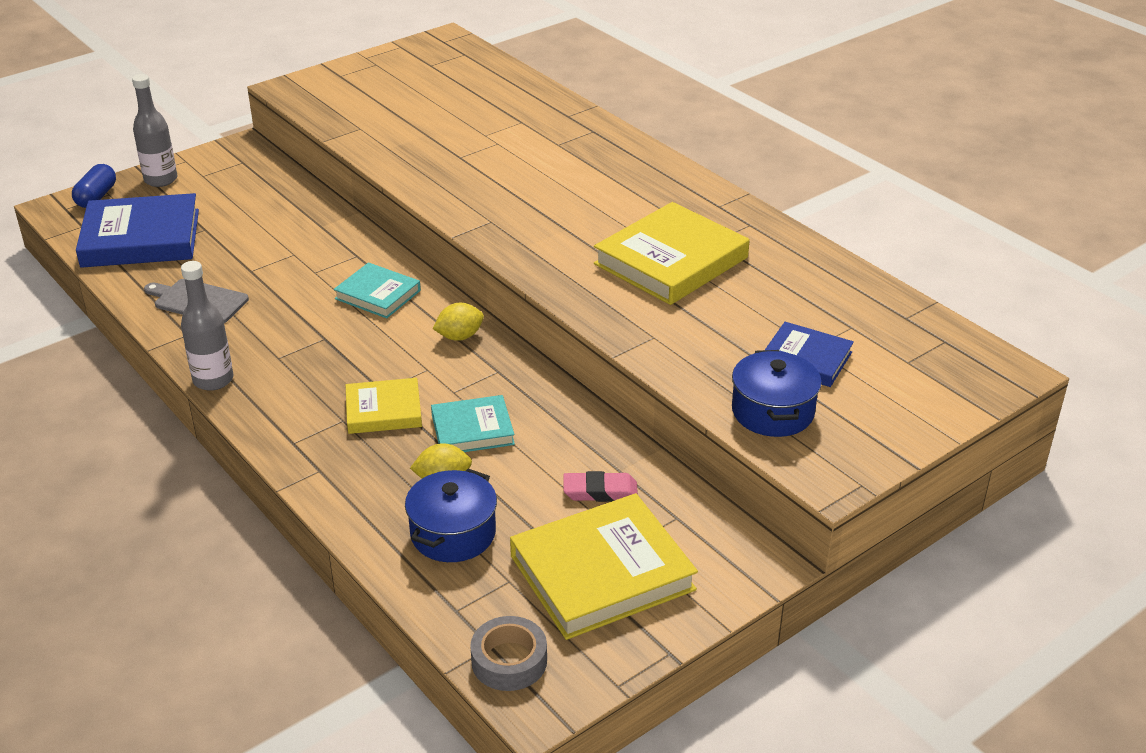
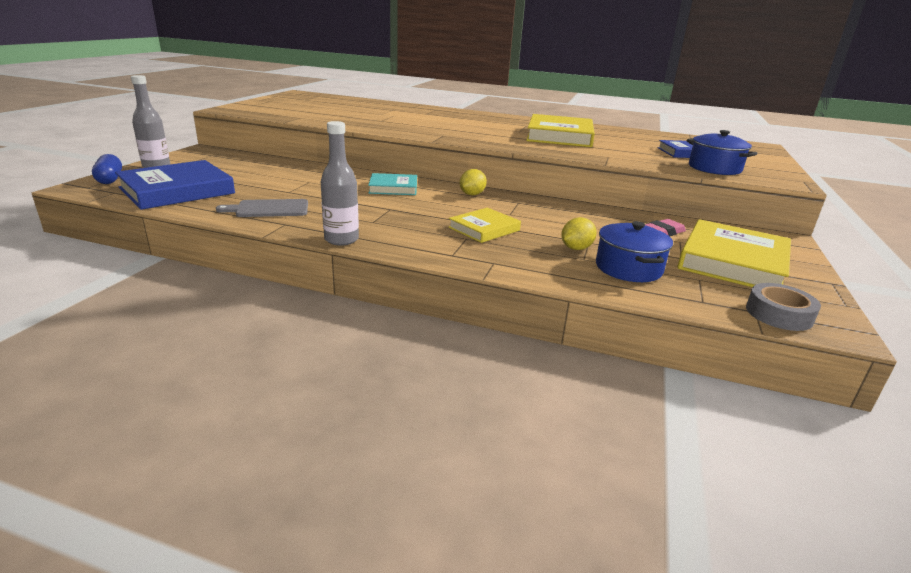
camera: 35 degrees left, 10 degrees down
(472, 429) = (550, 225): turquoise book -> none

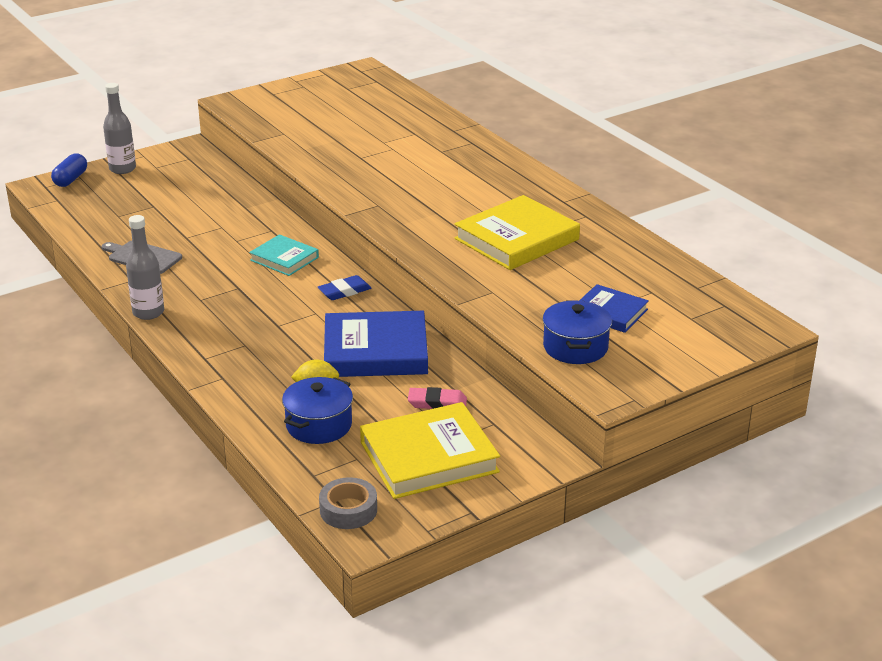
camera: 40 degrees right, 5 degrees up
(177, 191) = (102, 210): blue book -> blue book (375, 351)
(472, 194) = (344, 291): yellow lemon -> blue eraser
(484, 229) = (277, 340): yellow book -> none

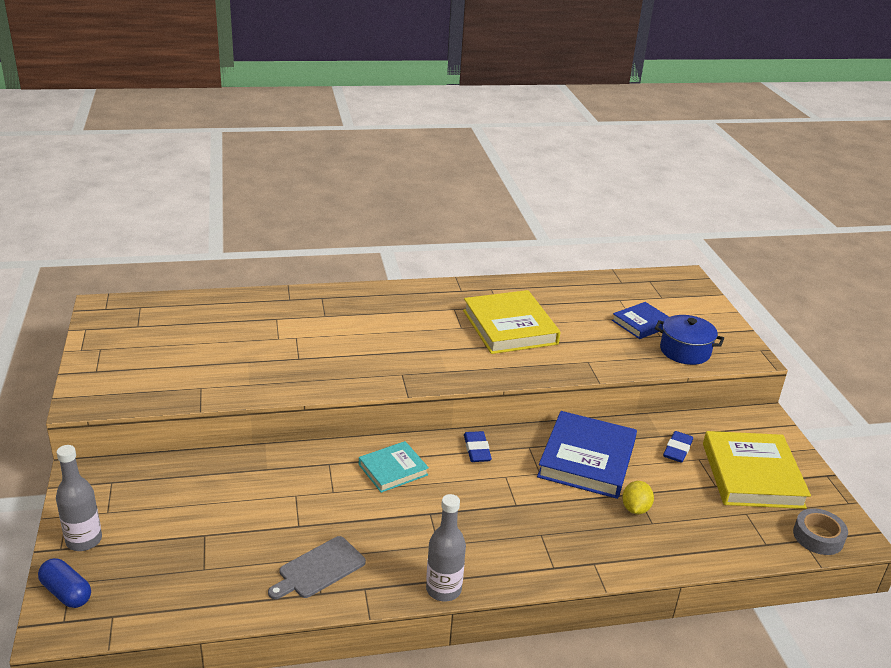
camera: 70 degrees left, 0 degrees up
(319, 425) = (692, 521): blue pot -> none
(437, 403) = (677, 449): pink eraser -> blue eraser

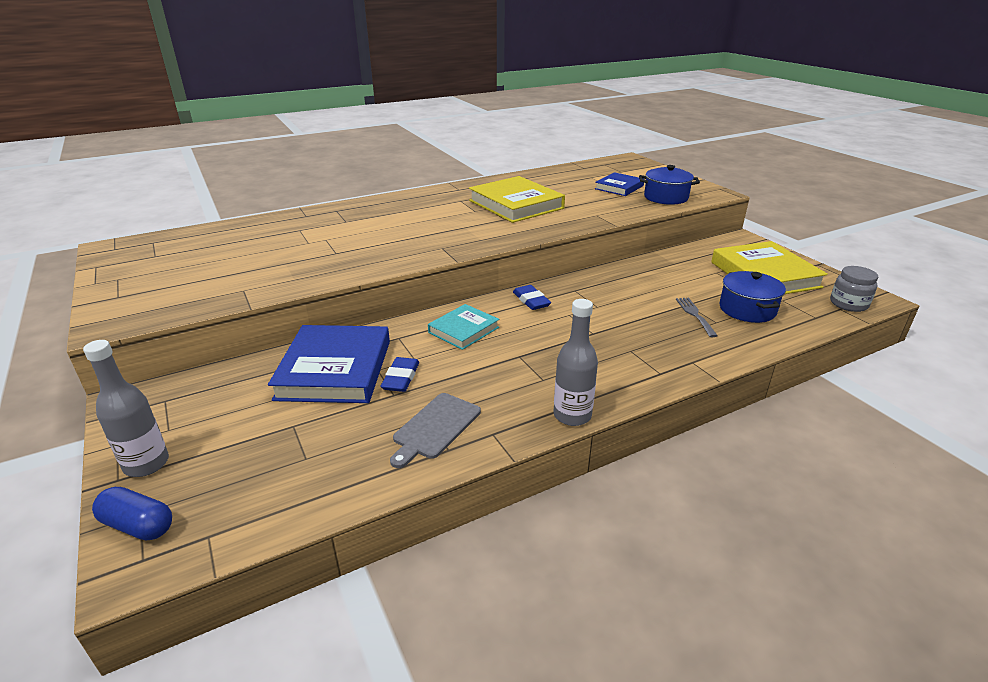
camera: 15 degrees left, 0 degrees up
(587, 459) = (629, 289): blue book -> blue book (335, 369)
(635, 509) = (695, 315): yellow lemon -> grey fork
(677, 449) = (695, 269): blue eraser -> blue eraser (401, 378)
(697, 516) = (747, 309): none -> blue pot
(818, 537) = (848, 304): grey tape -> grey jar

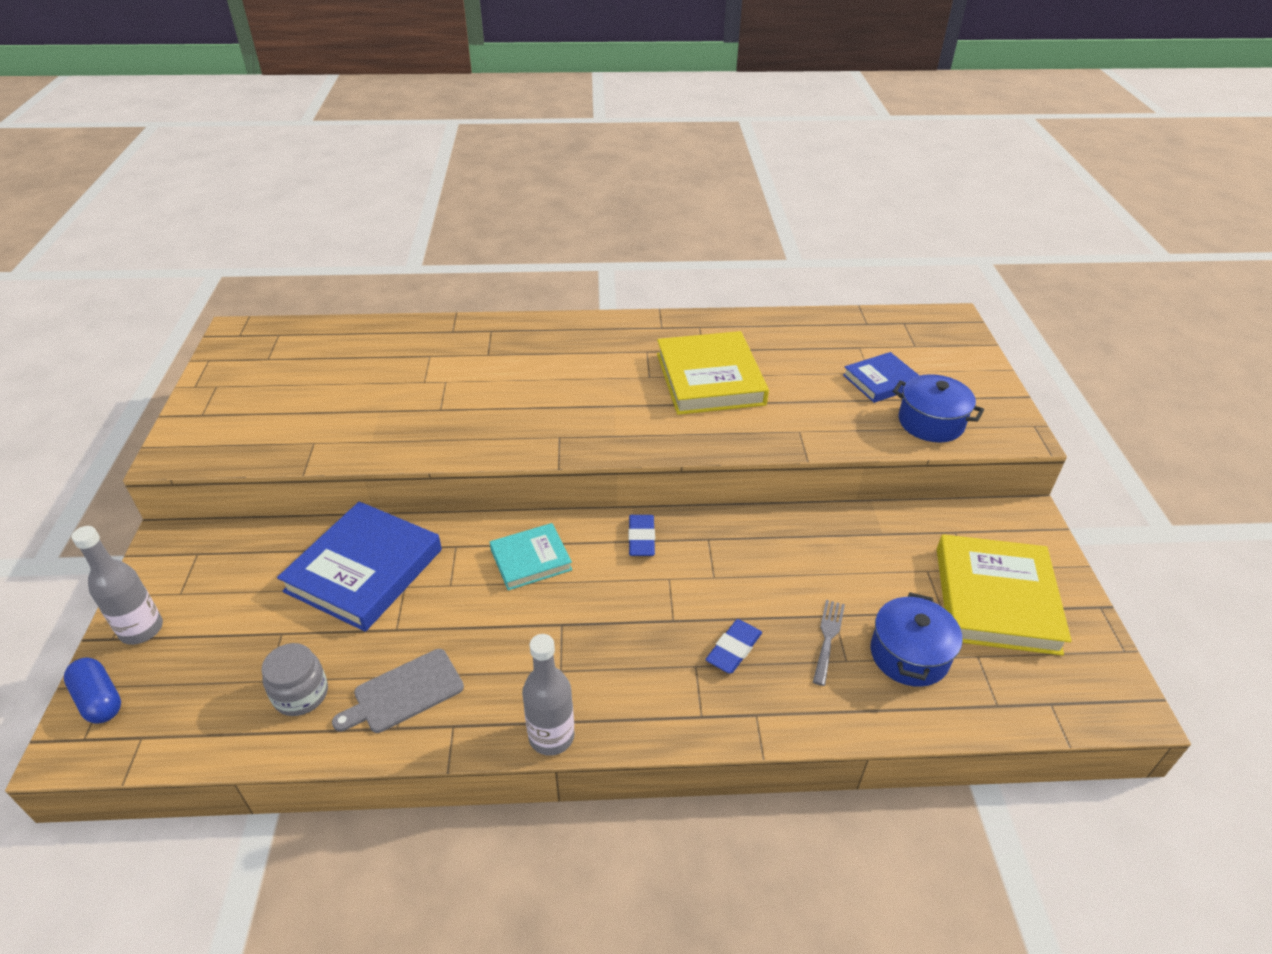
camera: 25 degrees right, 10 degrees up
(401, 378) = (418, 608): blue eraser -> blue eraser (733, 649)
(848, 304) = (1073, 700): grey jar -> grey jar (301, 694)

